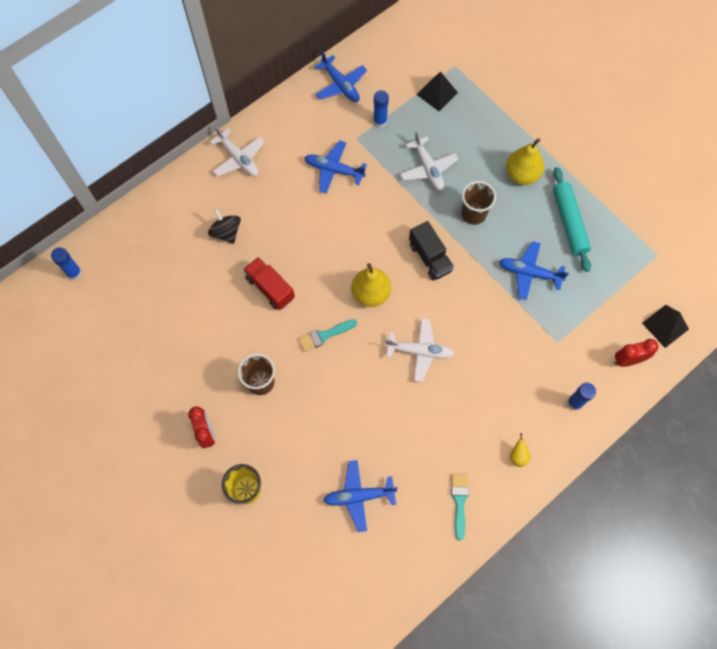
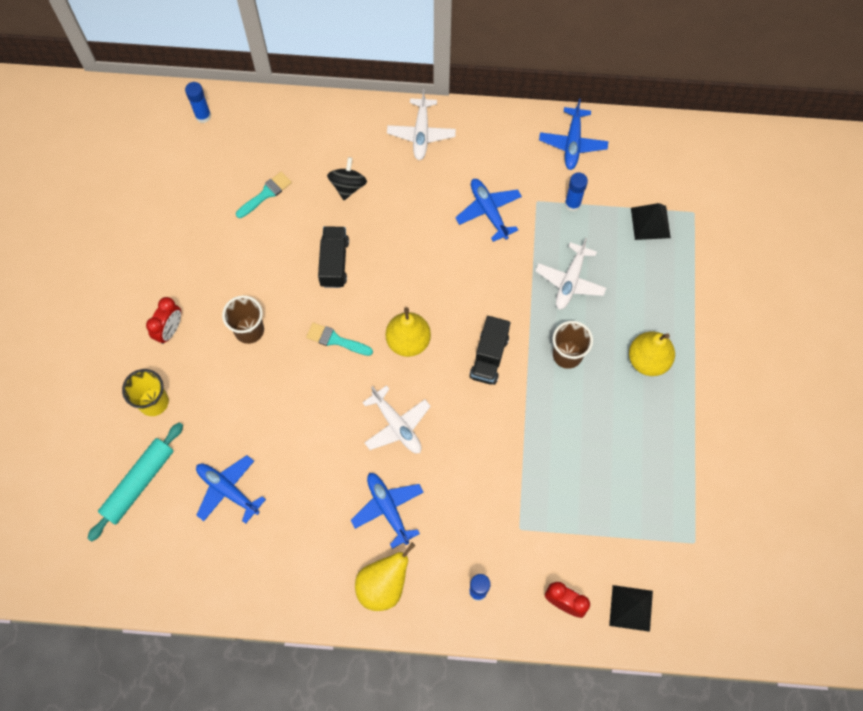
camera: 45 degrees right, 0 degrees up
(270, 288) = (334, 263): red truck -> black truck
(459, 501) = (298, 573): turquoise brush -> turquoise brush (266, 194)
(518, 456) = (383, 586): yellow pear -> yellow pear, size x2.11
(529, 273) = (560, 449): blue plane -> blue plane (388, 509)
(569, 222) = (645, 440): turquoise rolling pin -> turquoise rolling pin (139, 483)

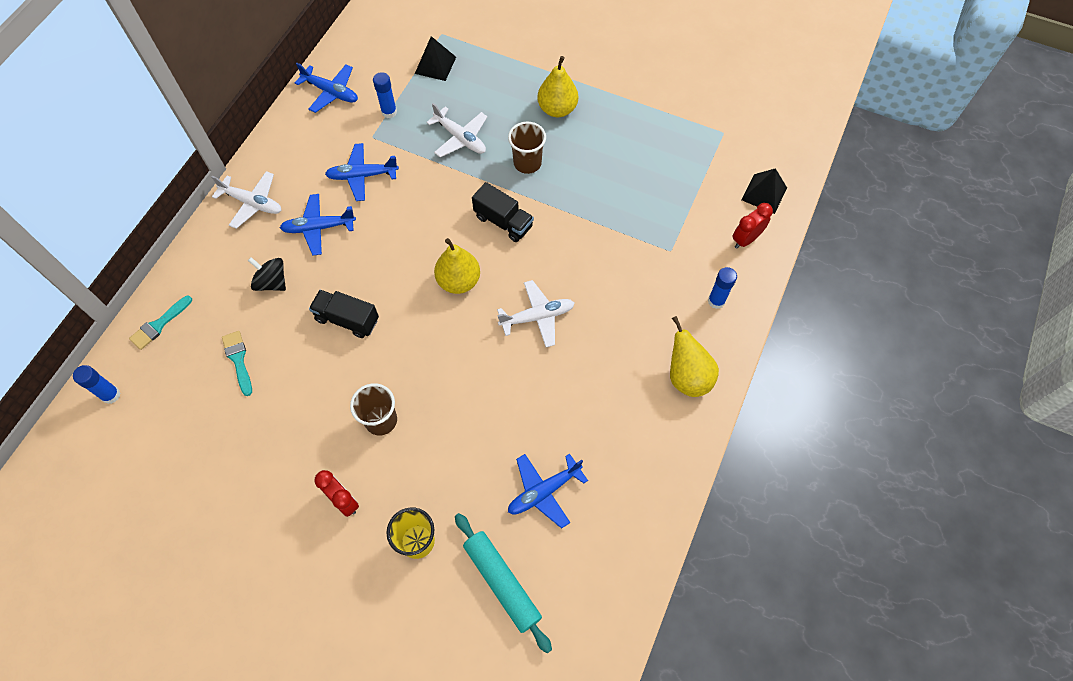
camera: 70 degrees left, 5 degrees down
(335, 340) = (429, 343): turquoise brush -> turquoise brush (159, 325)
(388, 509) = (615, 350): blue plane -> blue plane (318, 228)

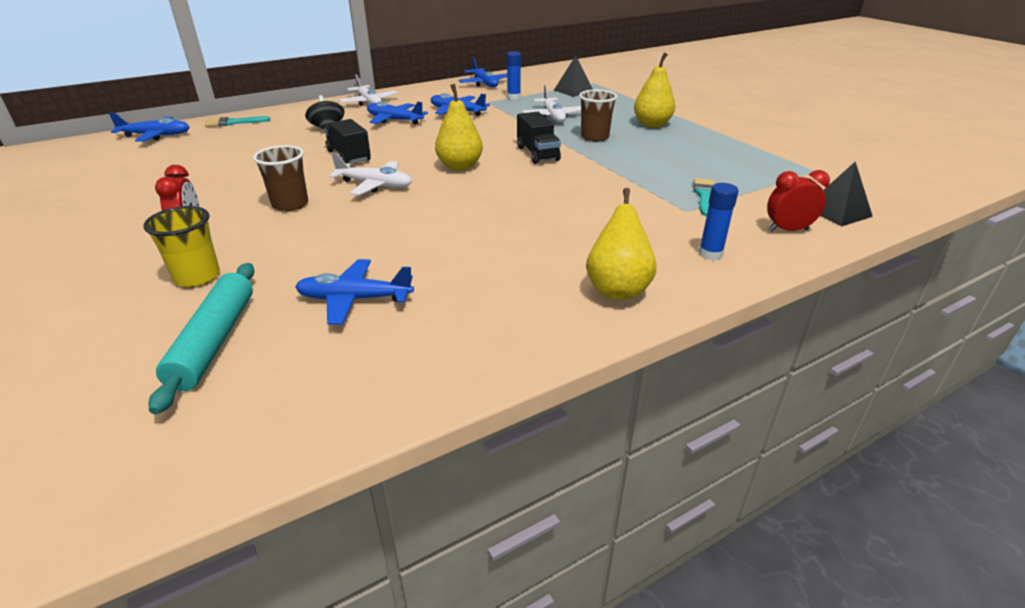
camera: 35 degrees right, 30 degrees down
(111, 395) = (156, 136): blue glue stick -> blue plane
(238, 360) = (250, 148): turquoise brush -> turquoise brush (704, 195)
(537, 317) = (502, 202): white plane -> white plane (375, 185)

